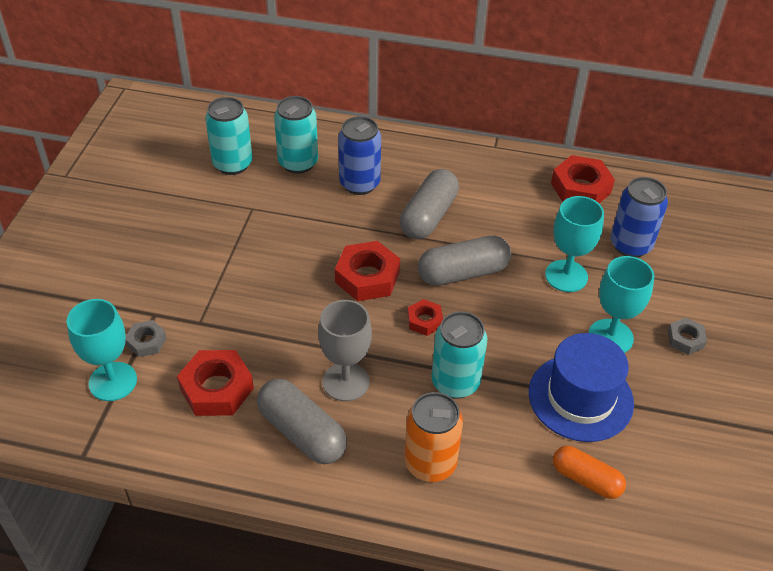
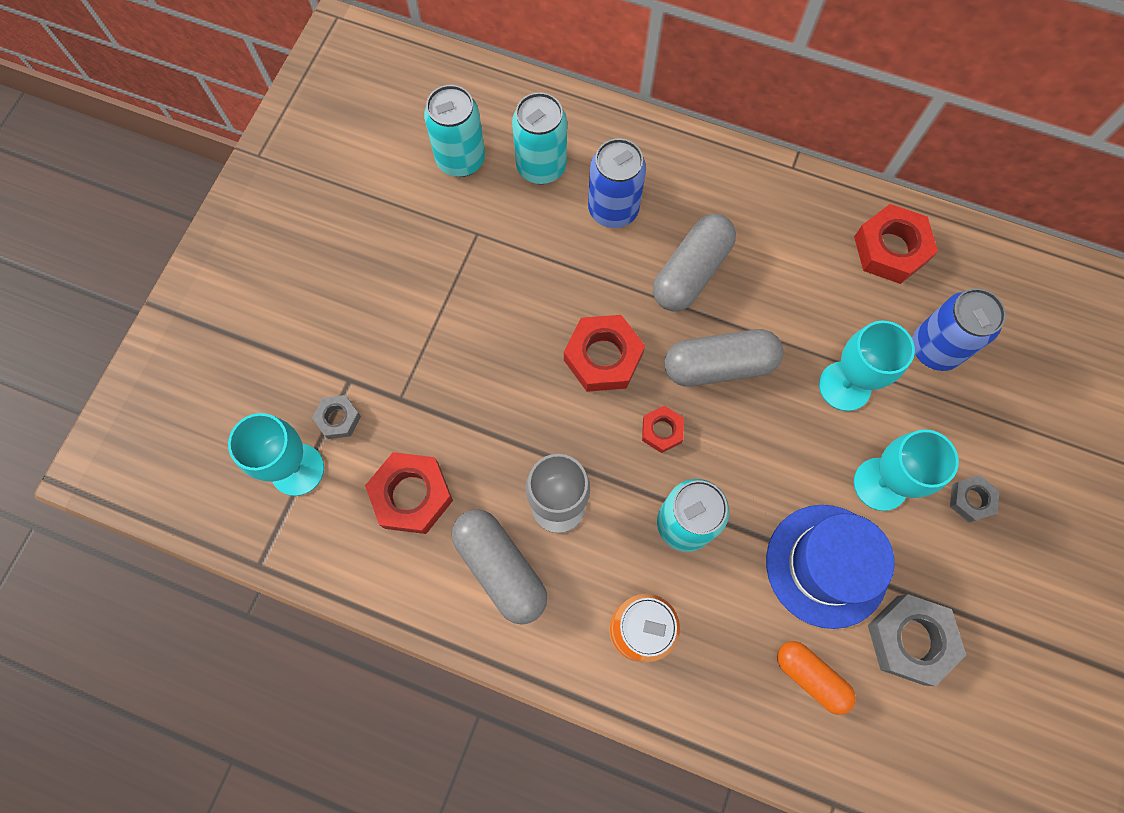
camera: 10 degrees right, 25 degrees up
(663, 442) = (910, 639): none -> grey nut

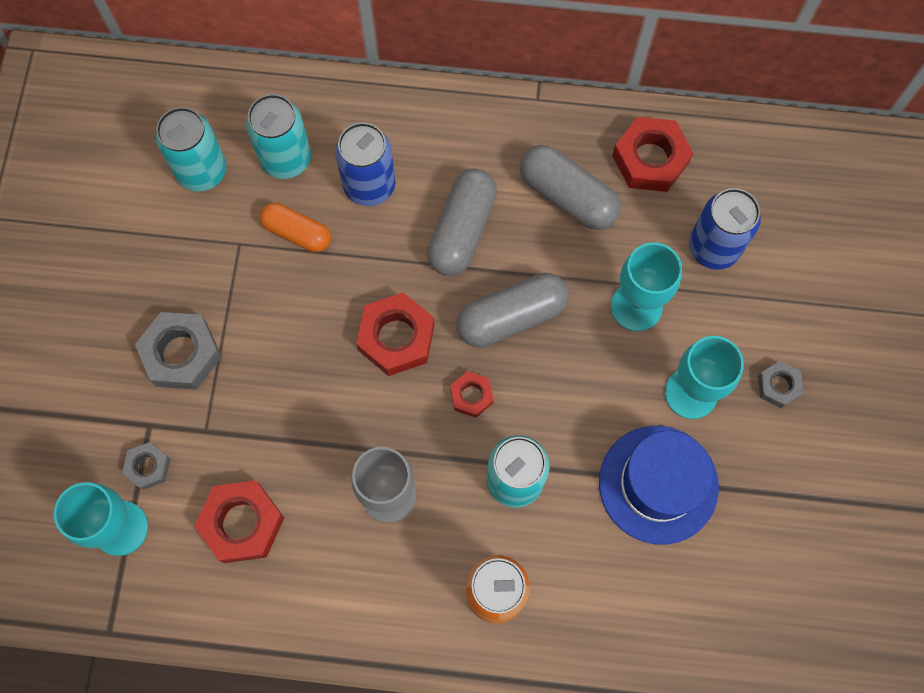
camera: 15 degrees left, 0 degrees up
(500, 568) = (348, 571): grey capsule -> grey capsule (567, 196)
(811, 677) = (667, 593): orange capsule -> orange capsule (297, 233)
(910, 639) = (751, 533): grey nut -> grey nut (181, 354)

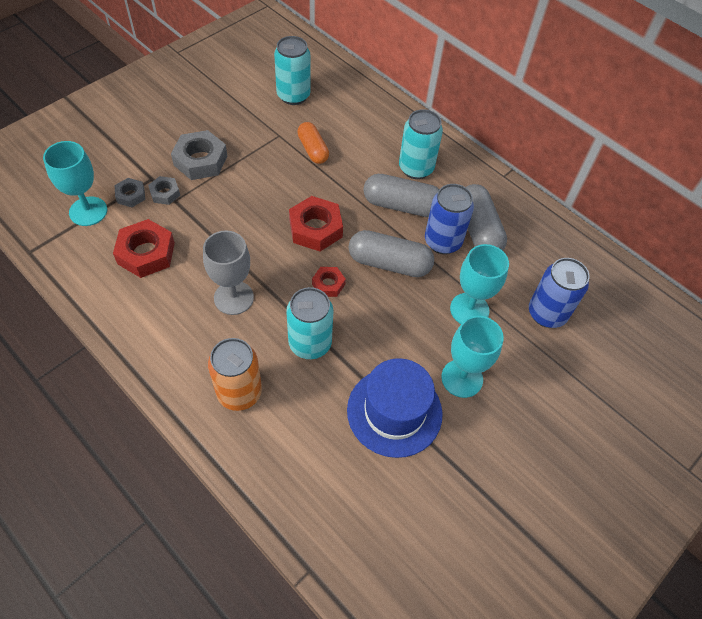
camera: 35 degrees right, 15 degrees down
(286, 159) = (340, 117): turquoise can -> turquoise can (416, 168)
(369, 186) = (371, 154): blue can -> blue can (442, 242)
(462, 230) = (401, 205): grey capsule -> grey capsule turned 45 degrees clockwise
(650, 159) = (546, 244): red nut -> none
(778, 386) = (524, 416): grey nut -> grey nut (165, 193)

